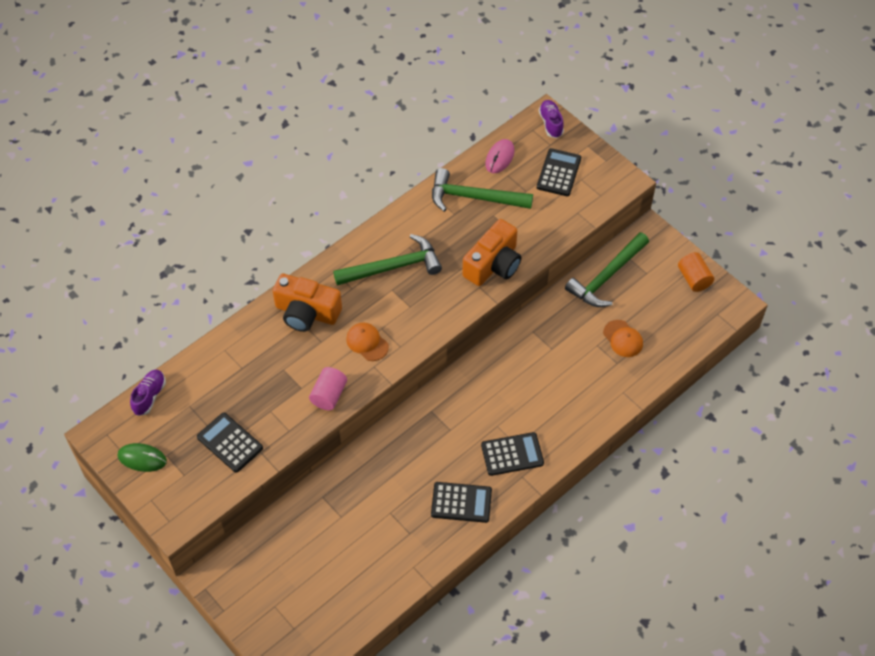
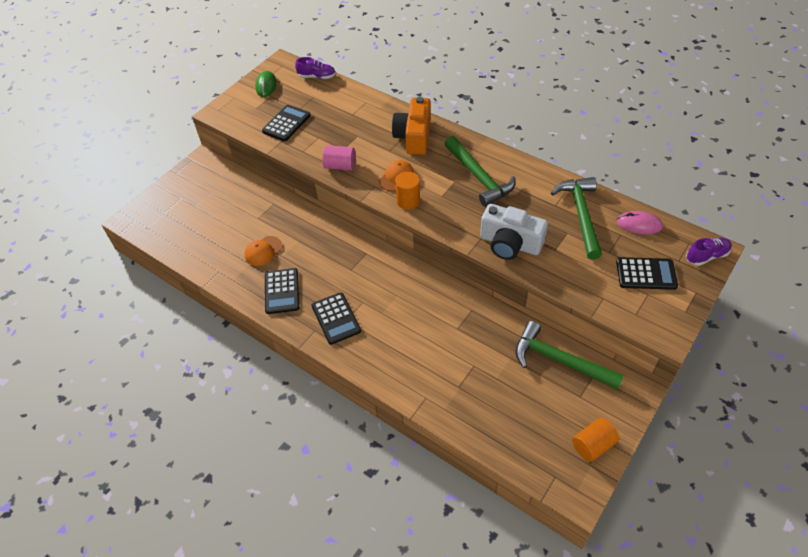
camera: 80 degrees right, 5 degrees down
(407, 339) = (408, 201): none -> orange cylinder
(493, 264) = (510, 243): orange camera -> white camera
(623, 339) = (489, 387): orange cap -> orange cap (263, 251)

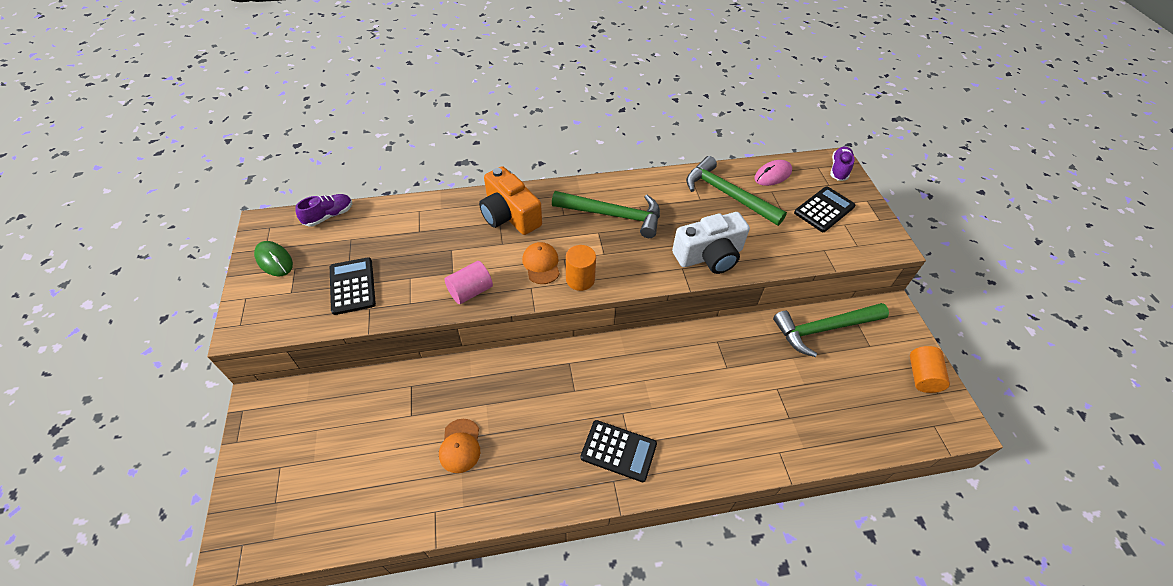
camera: 50 degrees left, 0 degrees up
(282, 291) = (532, 471): black calculator -> none

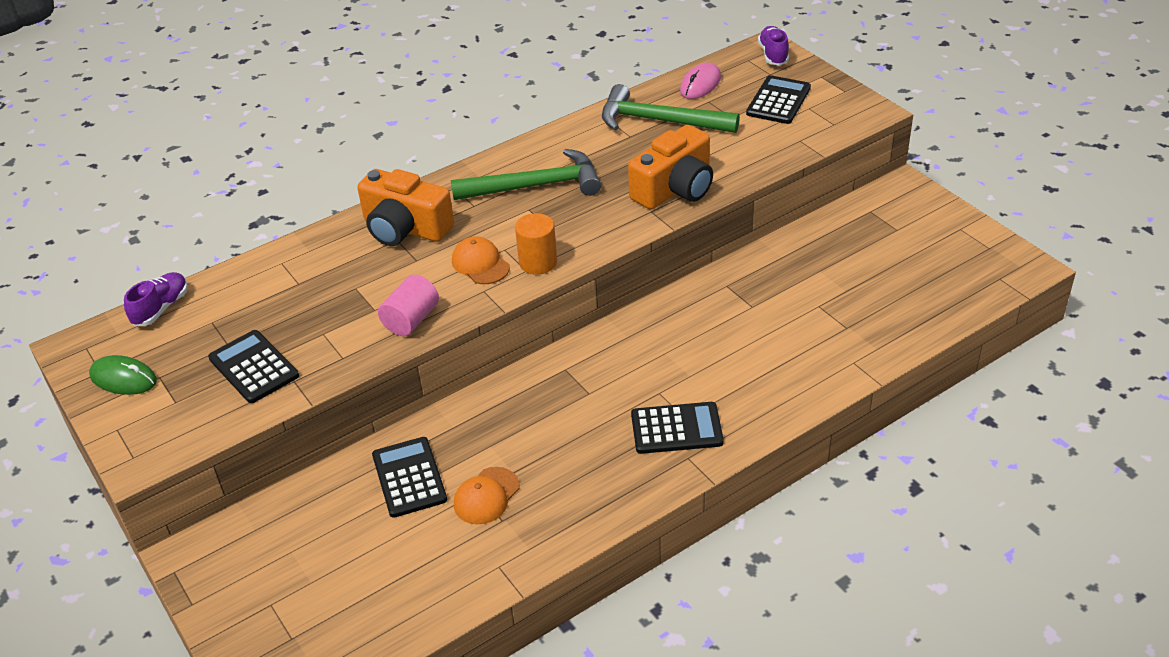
camera: 20 degrees left, 10 degrees down
(421, 405) = (409, 477): none -> black calculator
(460, 446) = (486, 496): orange cap -> orange cap turned 60 degrees clockwise
(709, 256) = (675, 188): white camera -> orange camera
(823, 329) = (839, 231): green hammer -> none
(922, 376) = (965, 238): orange cylinder -> none

